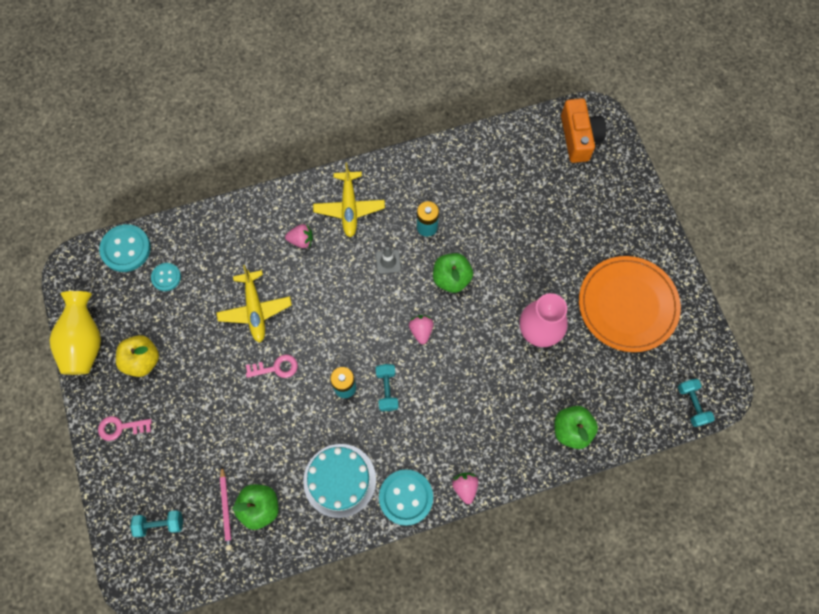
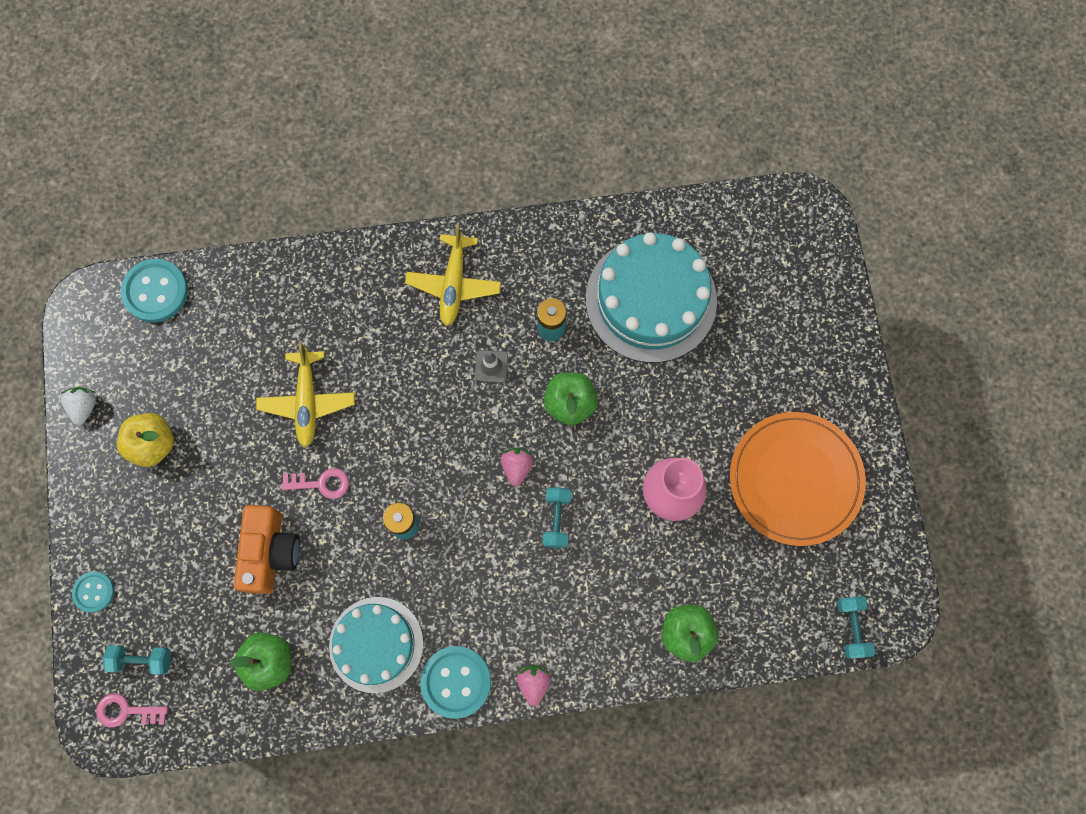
camera: 10 degrees right, 5 degrees up
(84, 342) = (84, 407): yellow vase -> white strawberry
(121, 427) = (113, 527): pink key -> pink key (127, 711)
(166, 277) = (201, 338): turquoise button -> turquoise button (94, 592)
(226, 509) = (227, 655): pink pencil -> none
(301, 240) = (383, 318): pink strawberry -> none
(387, 390) = (458, 537): turquoise dumbbell -> turquoise dumbbell (556, 519)
(496, 195) = (651, 299): none -> turquoise cake
(579, 137) = (779, 237): orange camera -> orange camera (270, 552)

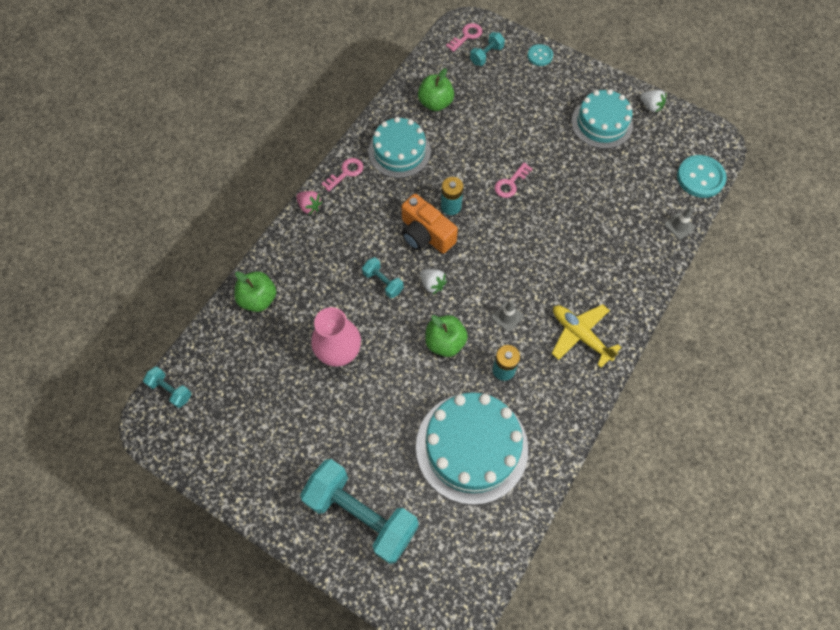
camera: 130 degrees right, 10 degrees down
(153, 444) = (601, 123): yellow apple -> turquoise cake
(241, 274) = (679, 226): none -> grey traffic cone
(270, 552) = (492, 137): orange camera -> orange camera (425, 234)
(307, 401) = (566, 207): yellow plane -> none
(456, 681) = (346, 173): turquoise button -> pink key
(517, 467) = (432, 284): pink strawberry -> white strawberry
(793, 345) = (361, 514): none -> turquoise dumbbell
(795, 479) = (279, 435): orange plate -> none

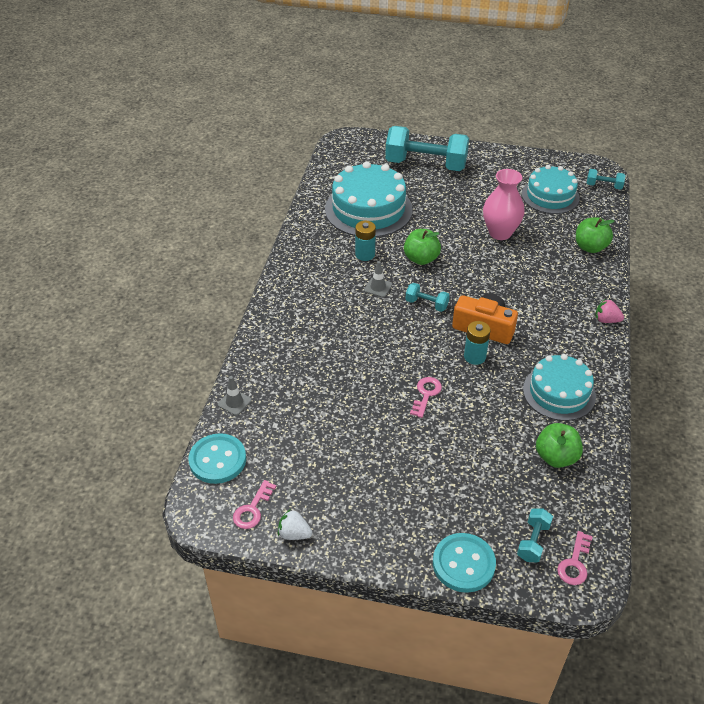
camera: 160 degrees right, 20 degrees down
(346, 173) = (597, 357): pink key -> pink key (252, 509)
(383, 282) = (498, 283): turquoise dumbbell -> turquoise dumbbell (426, 304)
(432, 284) = (454, 292): white strawberry -> none
(540, 56) = (463, 564): turquoise button -> turquoise button, size x1.71
(580, 335) = (309, 291): yellow plane -> none
(601, 123) = (350, 491): turquoise cake -> turquoise cake (550, 196)

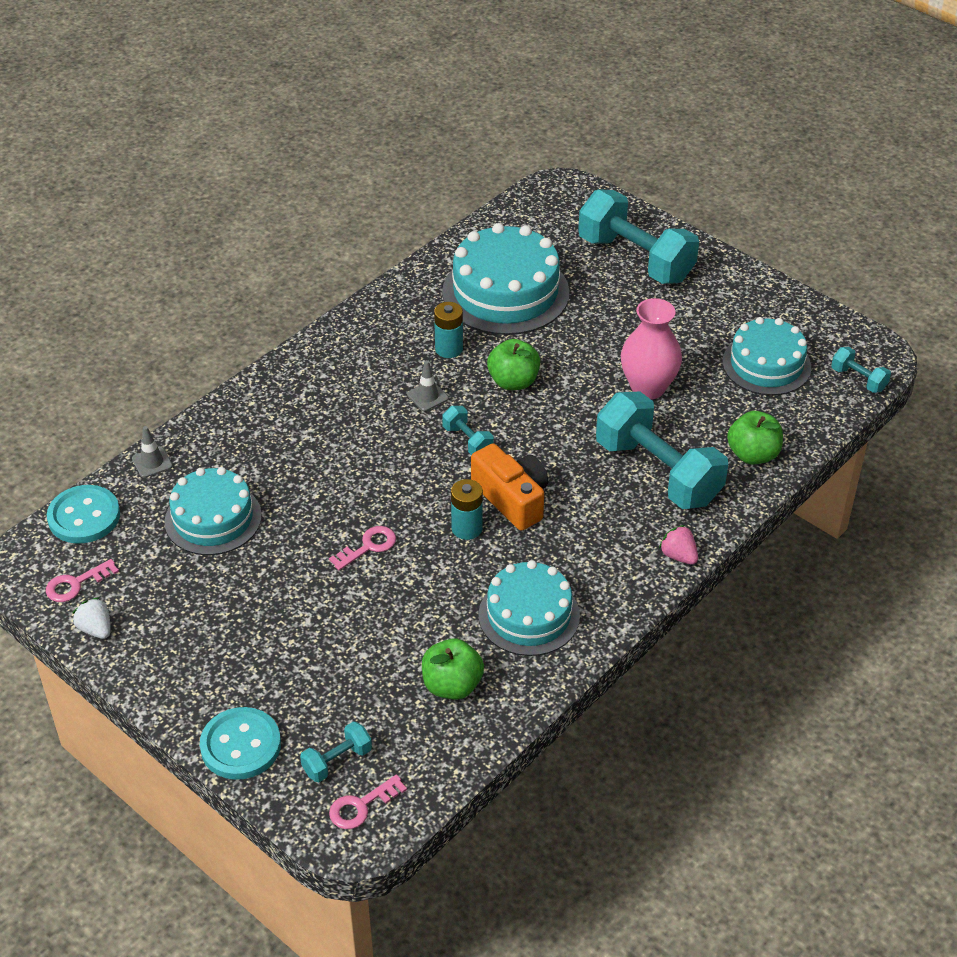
camera: 30 degrees right, 0 degrees up
(309, 421) = (213, 518): none -> turquoise cake
(550, 278) = (658, 472): none -> turquoise dumbbell

